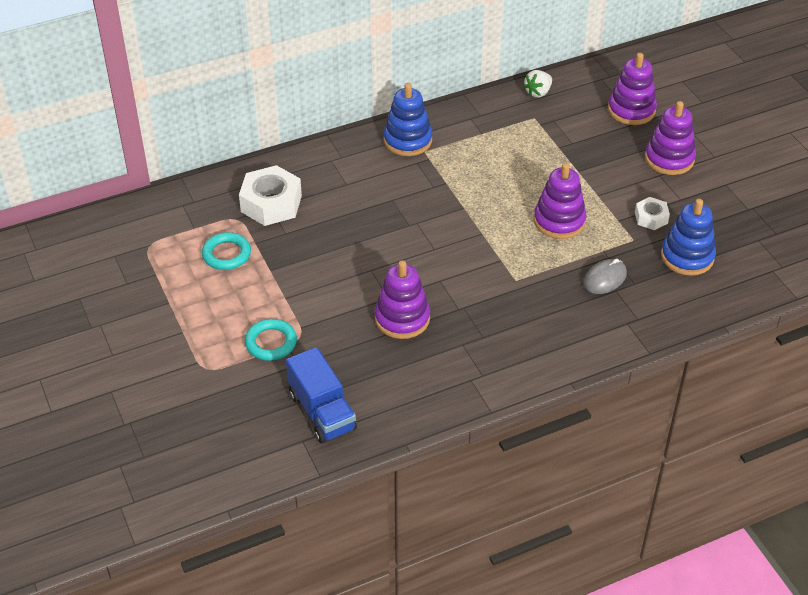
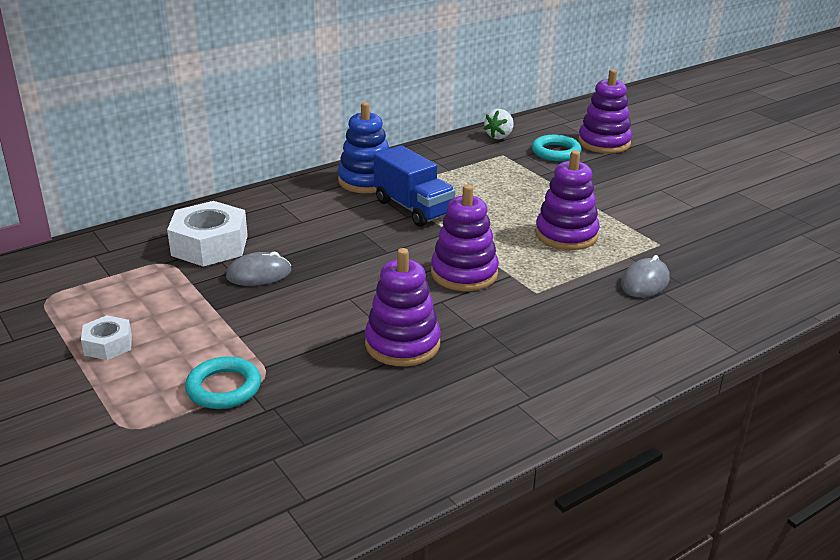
camera: 10 degrees left, 15 degrees down
(226, 254) = (154, 298): turquoise ring -> turquoise ring (556, 152)
(306, 238) = (259, 274): none -> grey mouse
(322, 412) = (311, 466): blue truck -> blue truck (413, 208)
(651, 218) = (670, 224): white nut -> white nut (108, 345)
(669, 159) = (664, 176): purple stacking toy -> purple stacking toy (464, 273)
(687, 257) = (730, 254): blue stacking toy -> none

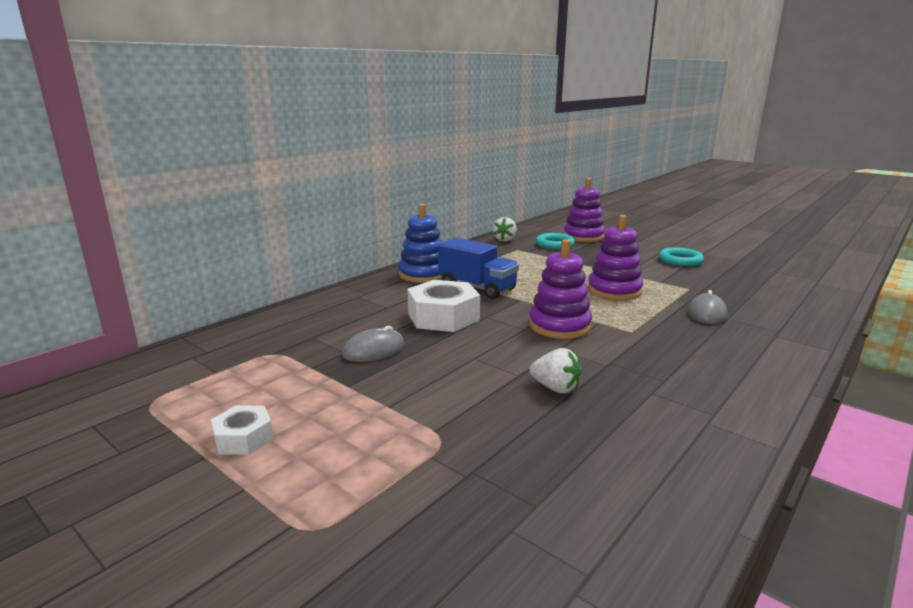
camera: 15 degrees left, 10 degrees down
(210, 245) = (311, 334): white nut -> white nut (443, 317)
(224, 388) = (403, 460): turquoise ring -> turquoise ring (680, 260)
(402, 344) = (555, 388): purple stacking toy -> white strawberry

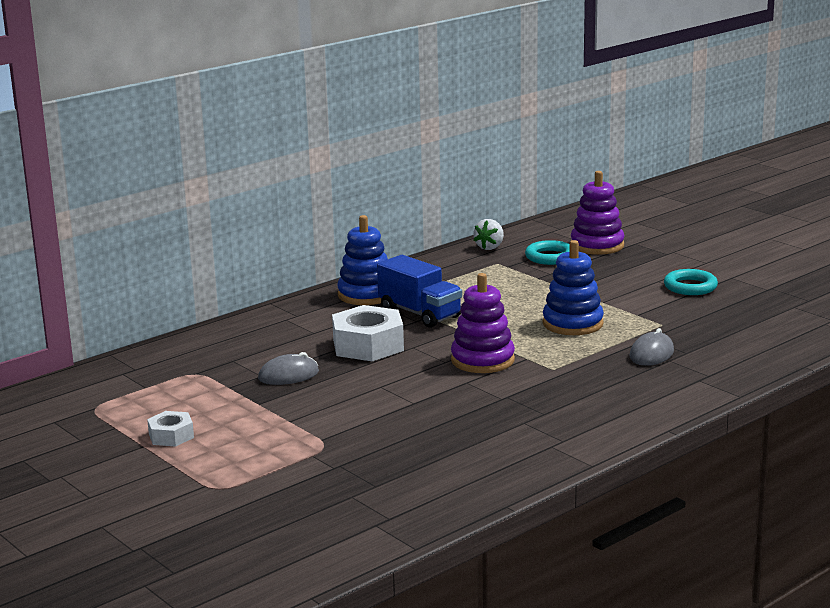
camera: 10 degrees right, 0 degrees up
(555, 388) = (440, 414): white strawberry -> none
(614, 291) = (572, 324): purple stacking toy -> blue stacking toy

